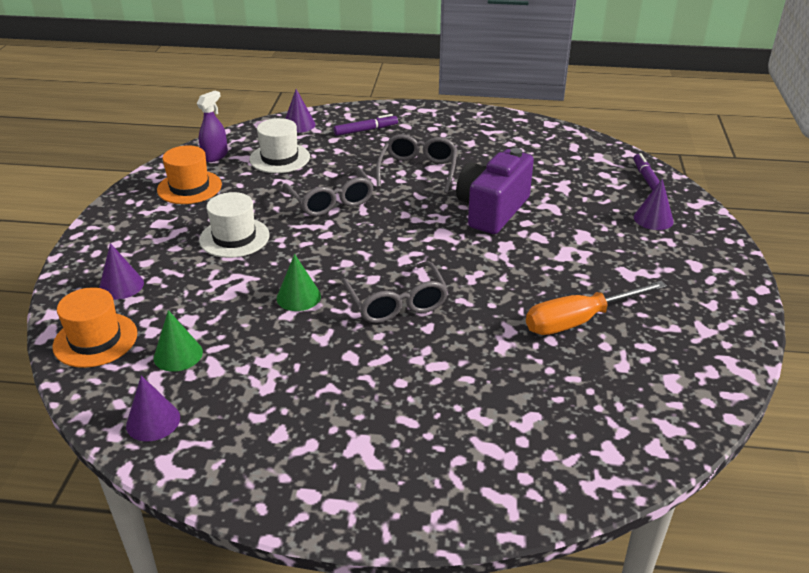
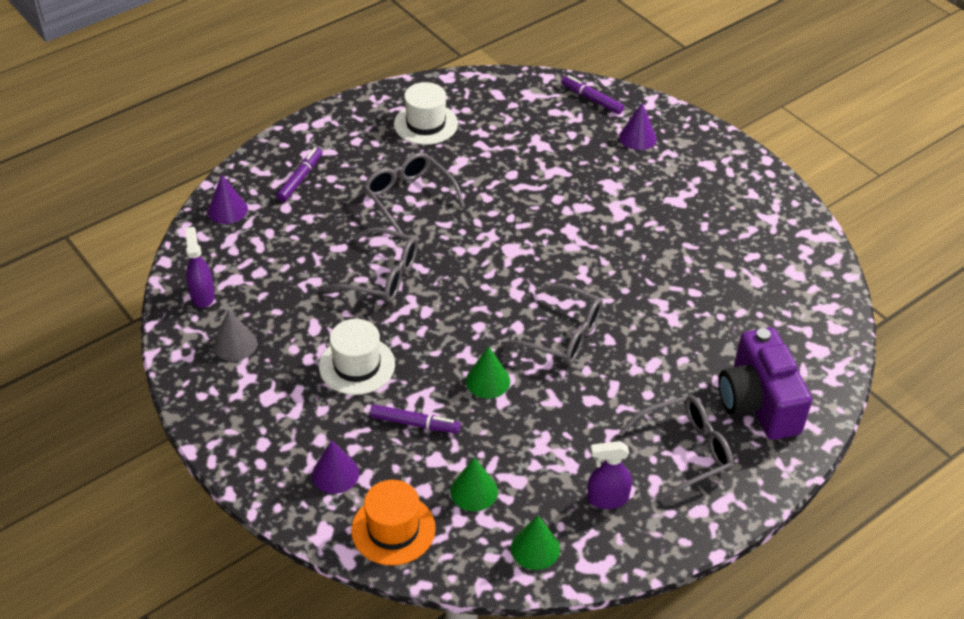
camera: 45 degrees left, 10 degrees up
(153, 421) = (535, 548): purple cone -> green cone
(189, 187) = (235, 344): orange hat -> grey cone
(212, 290) = (415, 424): none -> purple marker
(254, 429) = (607, 499): none -> purple spray bottle
(279, 158) = (268, 259): white hat -> white hat (426, 124)
(367, 443) = (685, 451): none -> grey glasses
(492, 210) = (519, 202): purple camera -> purple camera (758, 403)
(579, 321) = (693, 264): orange screwdriver -> none

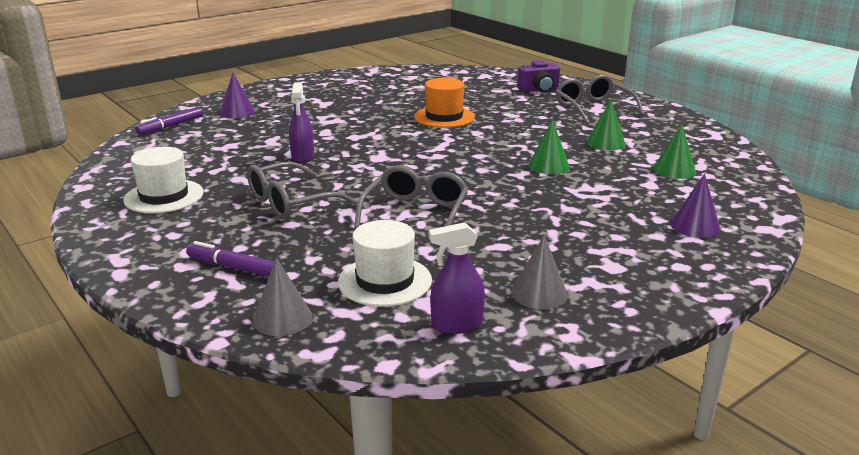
camera: 90 degrees left, 20 degrees down
(227, 210) = (282, 318): purple cone -> grey cone
(357, 365) = (549, 221): white hat -> white hat (385, 281)
(393, 529) = (738, 199): orange hat -> orange hat (444, 117)
(415, 424) = (613, 193): purple marker -> none
(535, 548) = (714, 150): green cone -> green cone (606, 143)
(562, 335) = (486, 140): grey glasses -> none
(607, 499) = (651, 129): purple spray bottle -> purple spray bottle (302, 156)
(758, 403) = (539, 90): purple camera -> purple camera, size x0.57

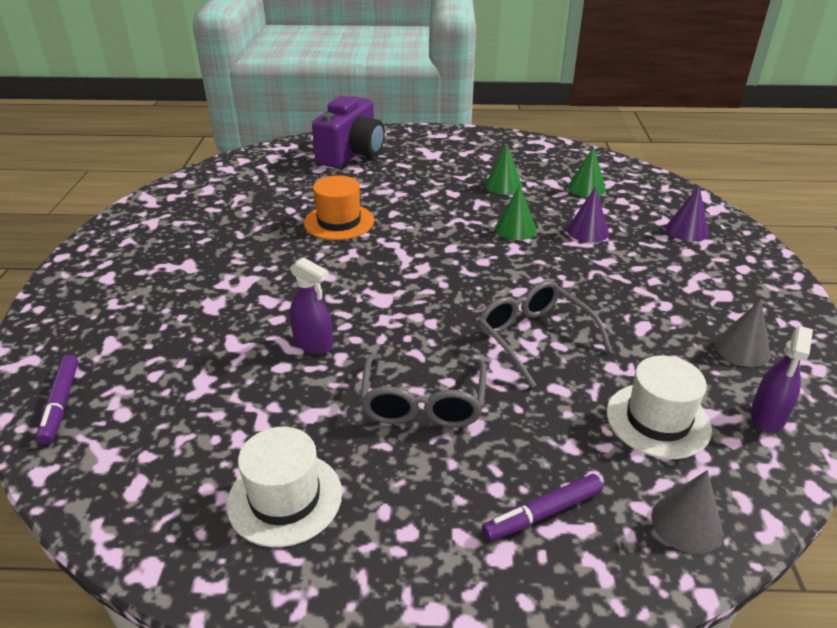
camera: 50 degrees left, 10 degrees up
(237, 112) = (108, 333): purple cone -> purple cone (587, 231)
(539, 90) = (352, 154): purple camera -> purple camera, size x1.75
(593, 108) = (428, 155): grey glasses -> none

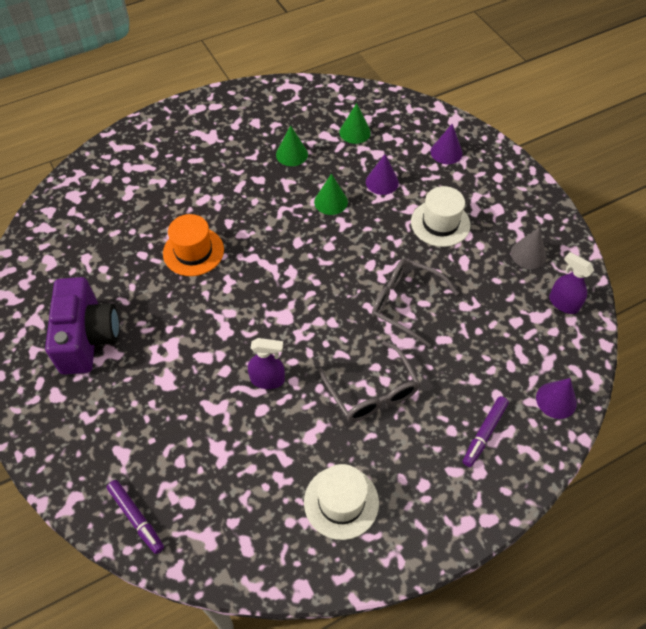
camera: 30 degrees left, 20 degrees up
(352, 154) = (141, 163): purple camera -> purple camera (88, 338)
(658, 420) = (509, 335): white hat -> white hat (440, 223)
(686, 523) = (556, 400): grey cone -> purple cone
(767, 417) = (563, 303): purple spray bottle -> purple spray bottle turned 135 degrees clockwise

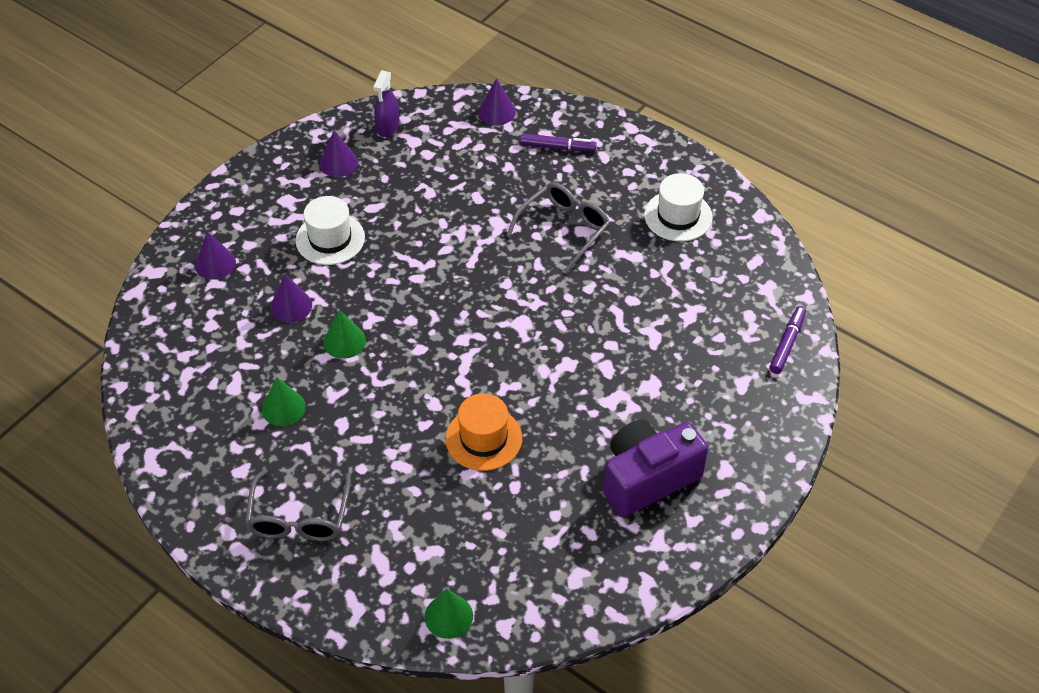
camera: 115 degrees left, 5 degrees down
(267, 380) = (599, 308): purple spray bottle -> none
(355, 132) = (216, 359): green cone -> green cone (448, 616)
(405, 303) = (451, 236): grey glasses -> grey glasses (299, 518)
(528, 254) = (338, 163): grey cone -> purple cone

